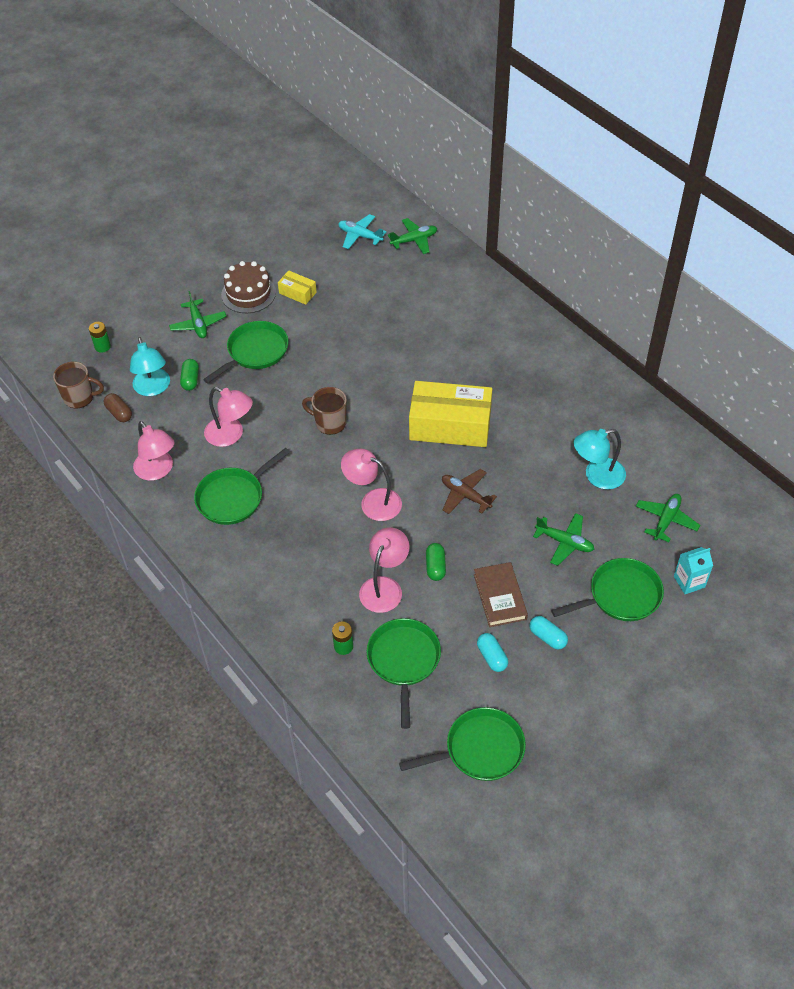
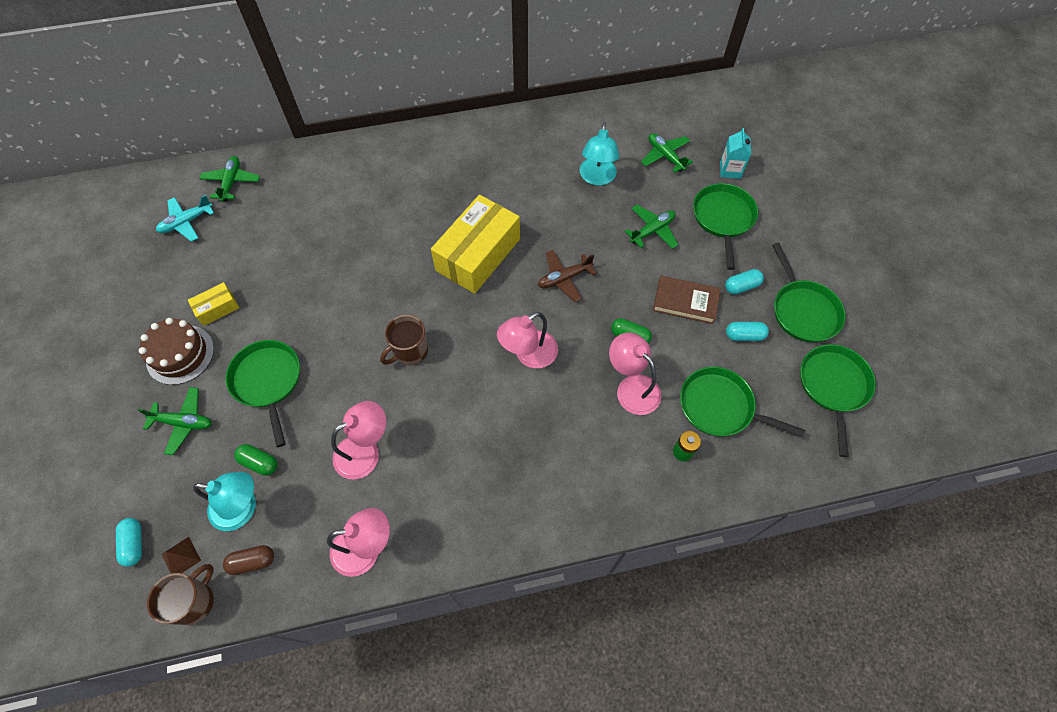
camera: 65 degrees left, 10 degrees up
(102, 346) = (134, 544): green battery -> turquoise capsule
(105, 374) = (181, 557): none -> brown pyramid
(233, 497) = (450, 482): green pan -> green pan (803, 311)

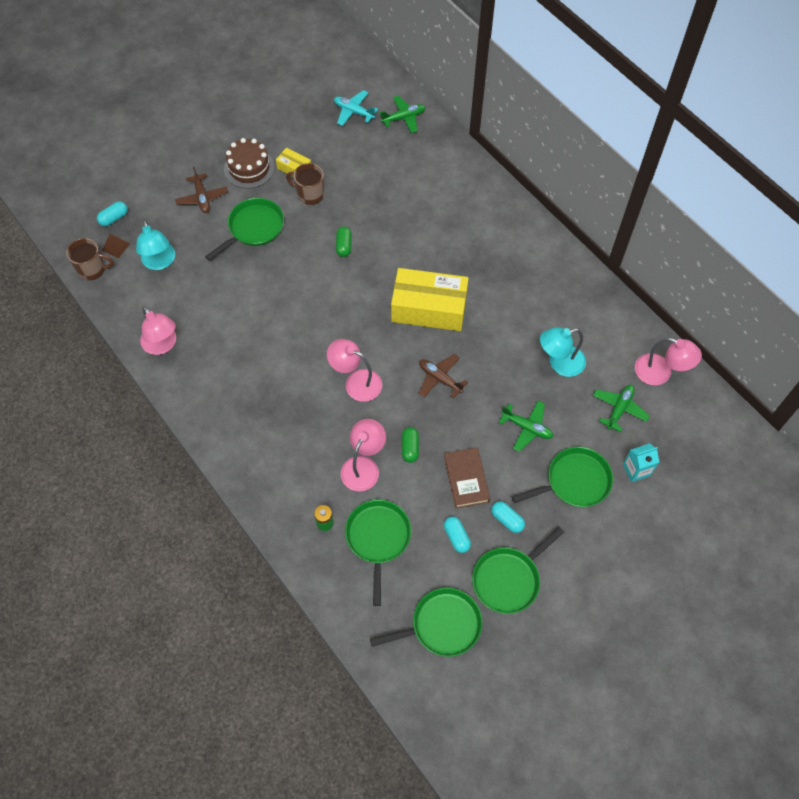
camera: 65 degrees right, 0 degrees up
(183, 422) = (202, 198): green plane -> brown plane
(252, 562) = (128, 286): brown capsule -> none
(259, 462) = (194, 255): green capsule -> green capsule (344, 246)
(365, 451) = (229, 311): pink lamp -> pink lamp (660, 373)
(410, 351) = (319, 302): brown mug -> brown mug (309, 194)

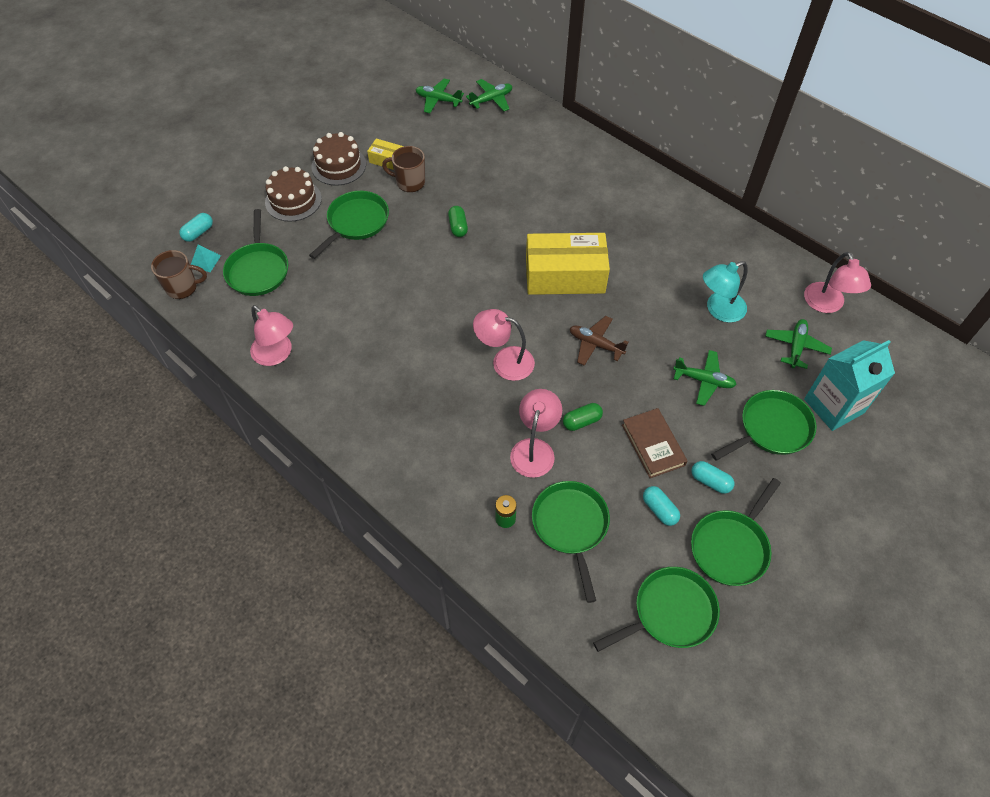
camera: 10 degrees left, 5 degrees down
(116, 247) = (205, 261): brown pyramid -> turquoise pyramid
(160, 262) = (258, 270): turquoise lamp -> green pan
(202, 198) = (293, 200): brown plane -> brown cake
(354, 112) = (438, 100): turquoise plane -> green plane
(410, 448) = (581, 421): green capsule -> green capsule turned 75 degrees clockwise
(636, 470) = (834, 406): turquoise carton -> turquoise carton, size x1.82
(660, 373) = (827, 305): pink lamp -> pink lamp turned 60 degrees clockwise

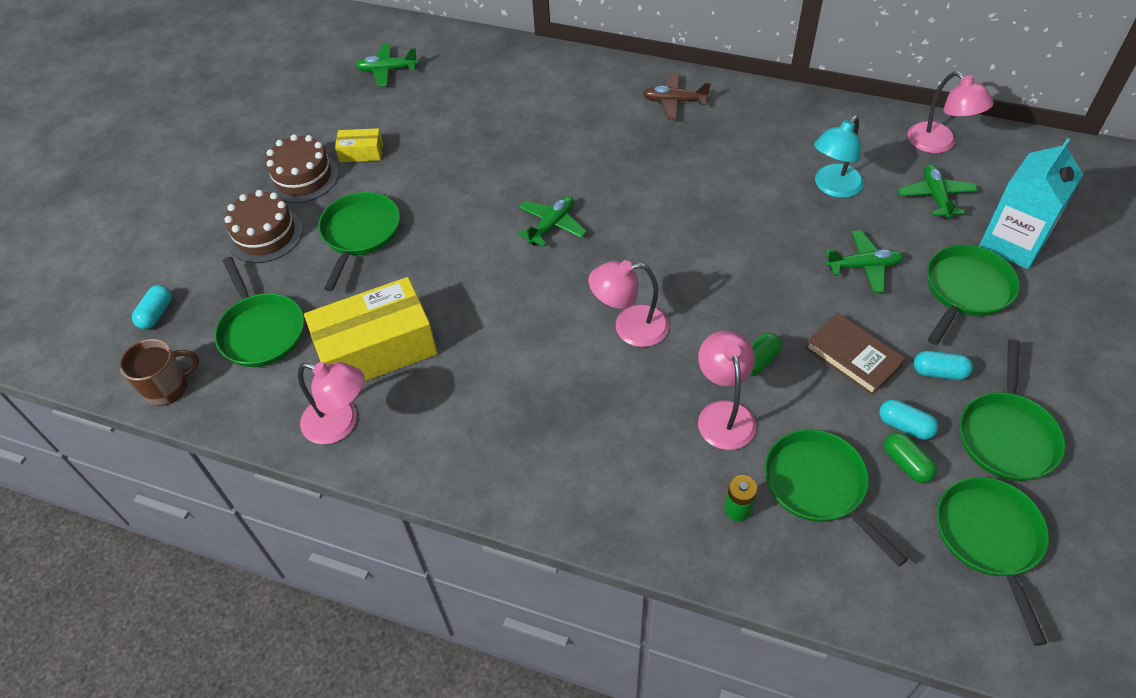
camera: 20 degrees left, 5 degrees down
(205, 261) = (183, 344): turquoise pyramid -> none
(409, 182) = (401, 168): brown mug -> none
(458, 227) = (488, 198): green capsule -> green capsule (906, 464)
(491, 100) = (450, 51): green plane -> green plane (551, 225)
(565, 275) = (643, 209): yellow box -> yellow box (377, 349)
(595, 344) = (722, 271): brown plane -> brown plane (674, 101)
(670, 612) = (989, 539): green pan -> green pan turned 45 degrees counterclockwise

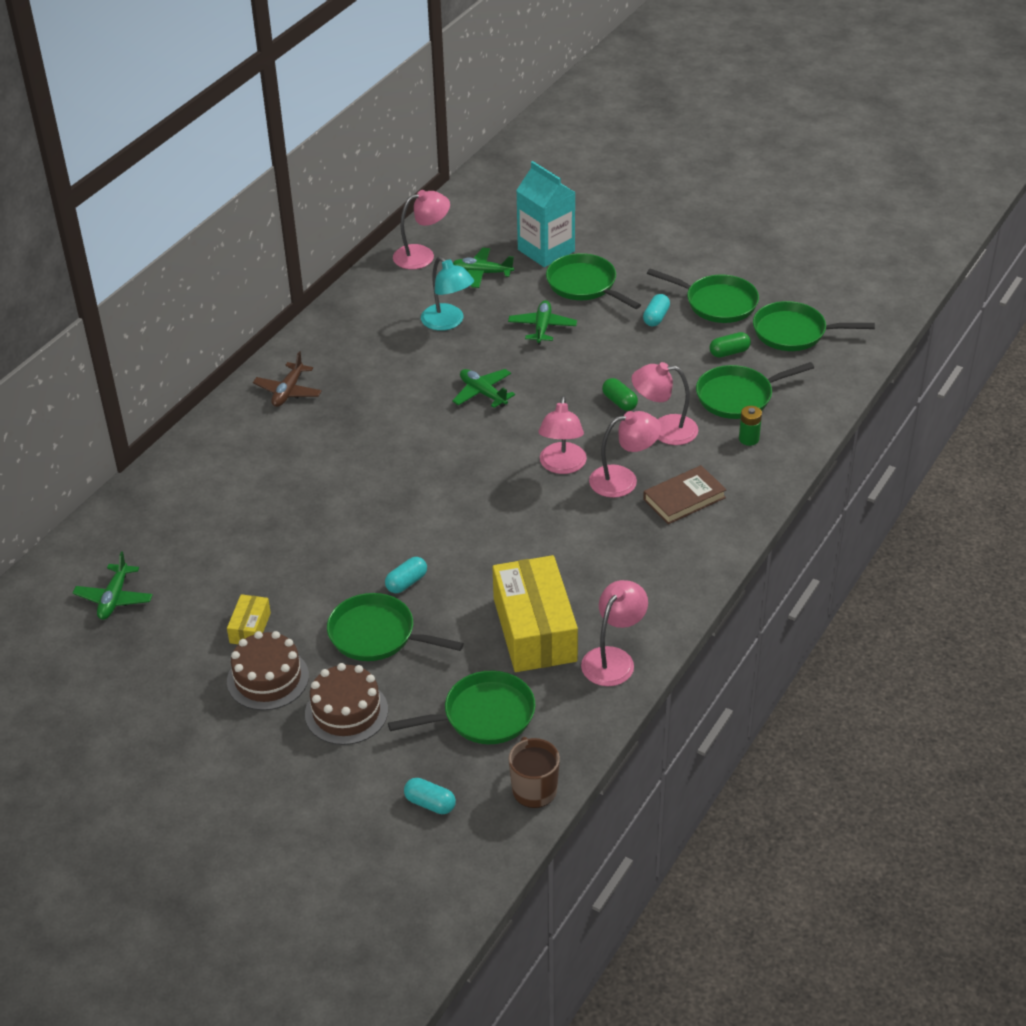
camera: 80 degrees left, 10 degrees down
(551, 225) = (422, 497): green plane -> green plane (483, 393)
(622, 387) = (623, 480): none -> pink lamp
(853, 356) = (629, 354): brown book -> brown book (684, 498)
(905, 426) = (698, 345): turquoise capsule -> turquoise capsule (406, 582)

